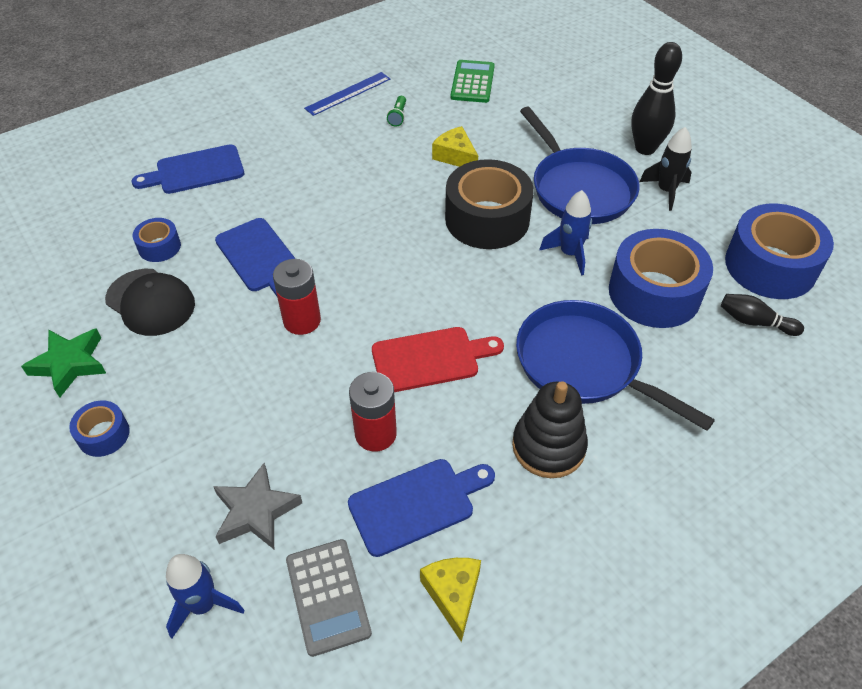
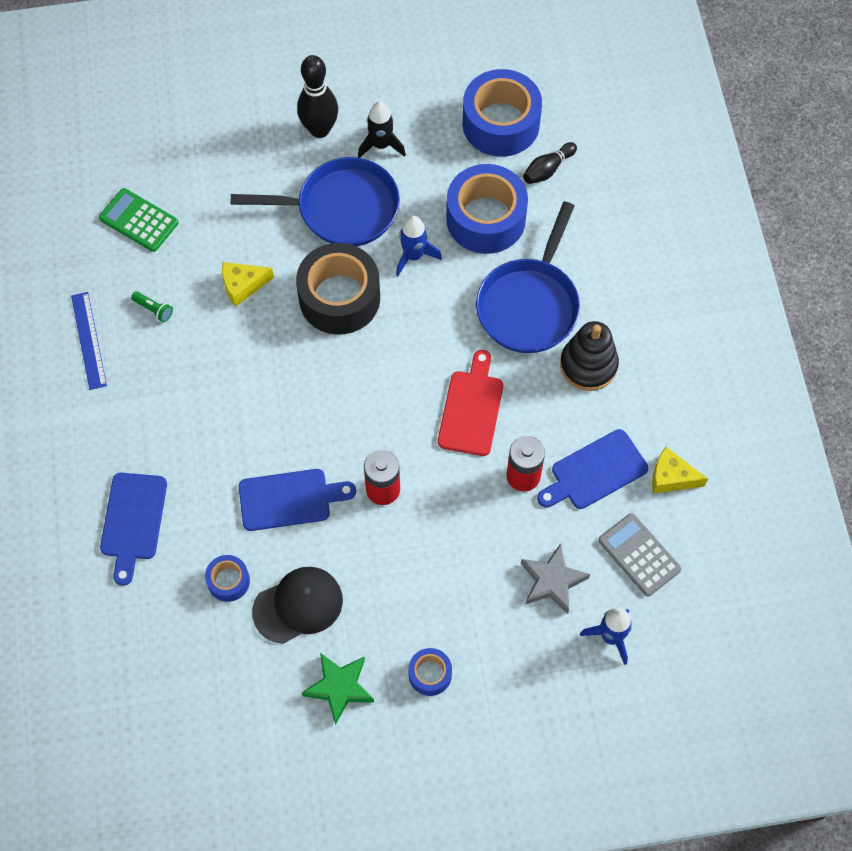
camera: 65 degrees left, 15 degrees up
(328, 596) = (639, 555): grey calculator -> grey calculator turned 135 degrees counterclockwise
(416, 504) = (595, 472): blue cutting board -> blue cutting board turned 120 degrees counterclockwise
(584, 364) = (530, 304): blue pan -> blue pan turned 45 degrees counterclockwise

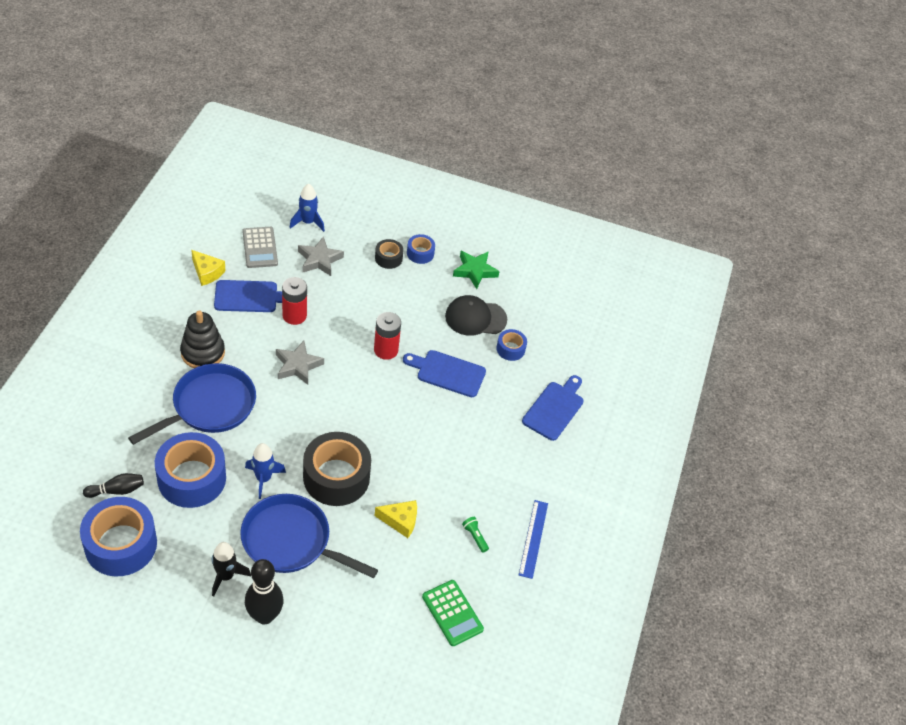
camera: 160 degrees left, 15 degrees down
(466, 639) = (388, 258): none -> black tape
(471, 409) = (298, 365): red cutting board -> grey star

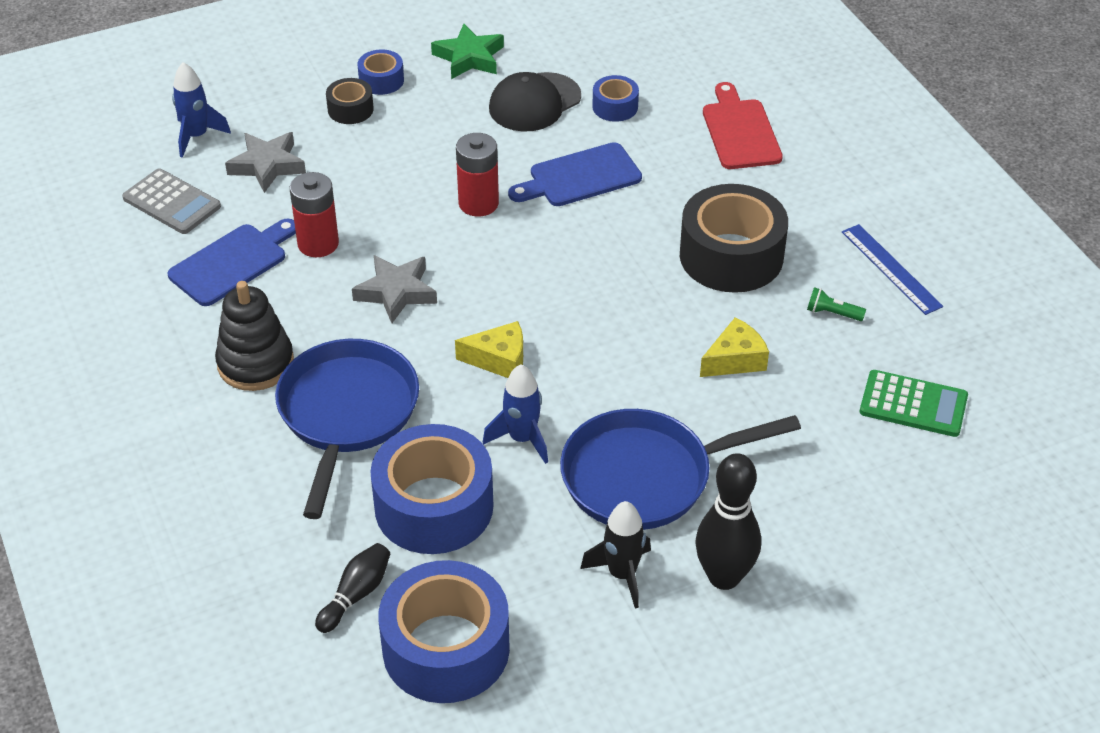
camera: 35 degrees left, 5 degrees down
(207, 272) = (138, 274): yellow cheese -> yellow cheese (499, 360)
(336, 477) = (603, 371): black tape -> black tape (731, 256)
(554, 409) = (740, 131): blue cutting board -> red cutting board

